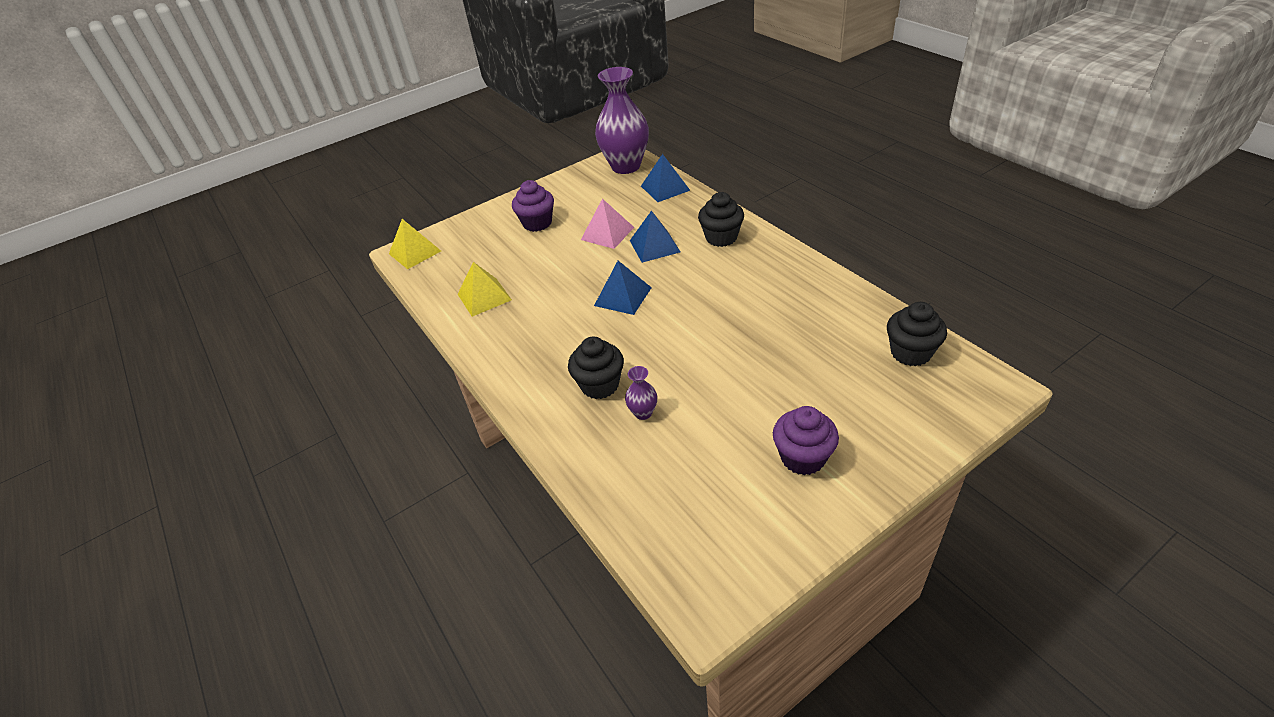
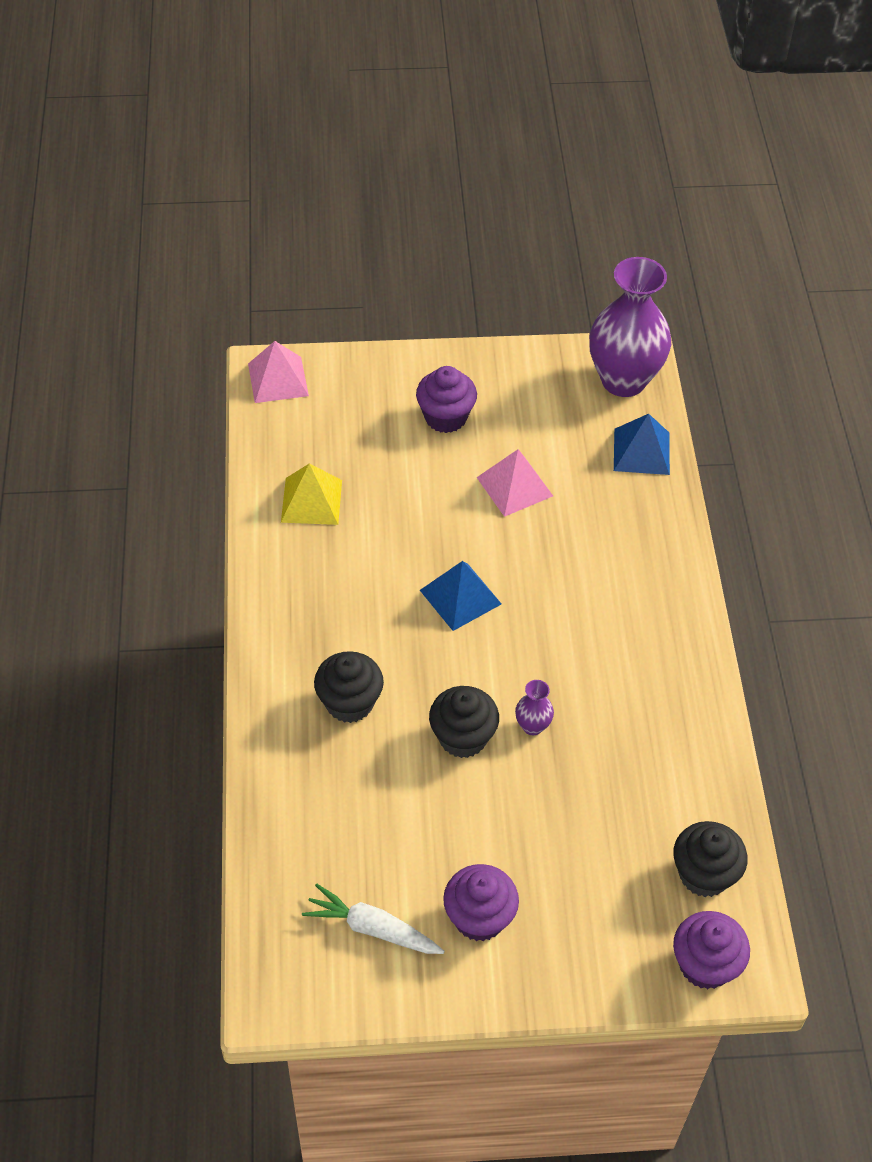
camera: 25 degrees right, 10 degrees up
(415, 252) = (278, 379): yellow pyramid -> pink pyramid
(643, 413) = (367, 765): purple vase -> purple vase (532, 726)
(654, 246) = (553, 542): blue pyramid -> none
(721, 237) = (641, 578): black cupcake -> black cupcake (462, 737)
(737, 509) = (372, 928): none -> white carrot
(966, 399) = (705, 964): none -> purple cupcake

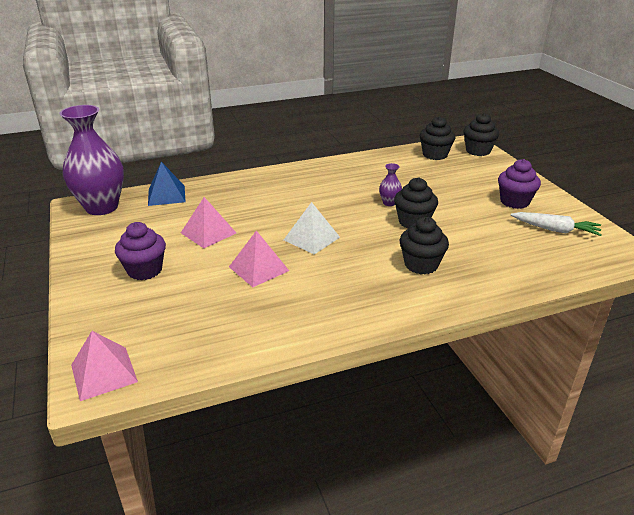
camera: 105 degrees left, 20 degrees down
(311, 501) = (250, 319): yellow pyramid -> none
(372, 928) = (555, 230): white carrot -> white carrot turned 75 degrees counterclockwise
(408, 525) = (258, 268): none -> pink pyramid
(460, 597) = (311, 238): blue pyramid -> white pyramid
(705, 964) = (478, 151): purple cupcake -> black cupcake

